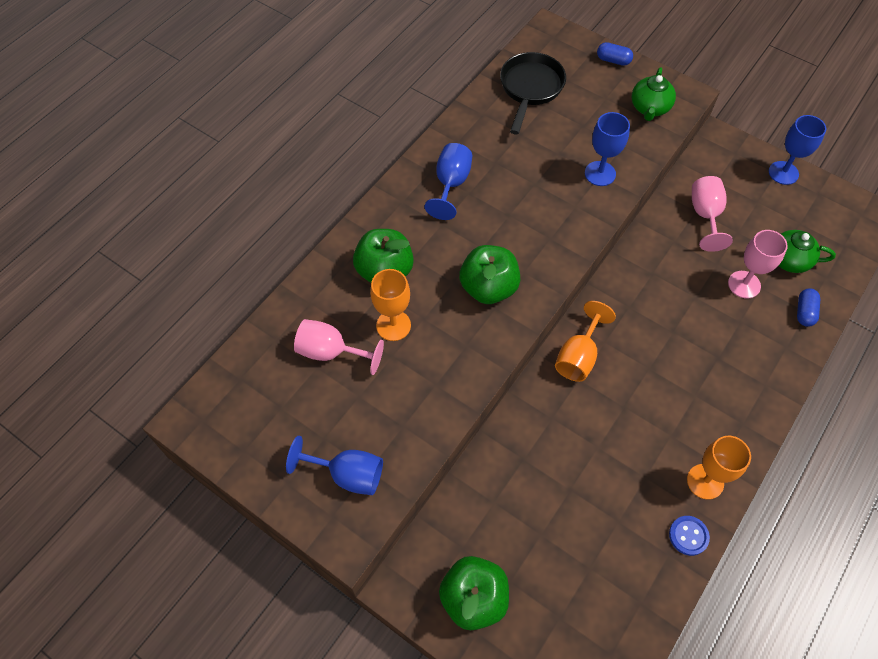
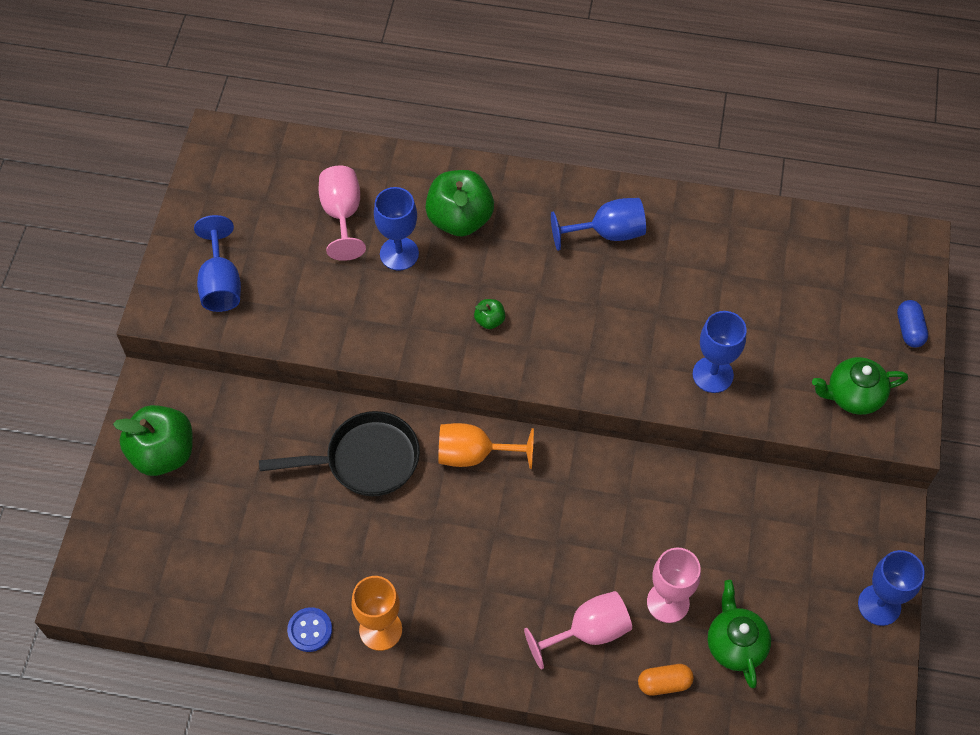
camera: 65 degrees right, 0 degrees up
(393, 325) = (399, 254): orange goblet -> blue goblet
(488, 288) = (489, 320): green apple -> green apple, size x0.44
(530, 89) = (801, 257): black pan -> black pan (365, 460)
(705, 215) = (750, 529): pink goblet -> pink goblet (588, 632)
(804, 312) = (664, 683): blue capsule -> orange capsule

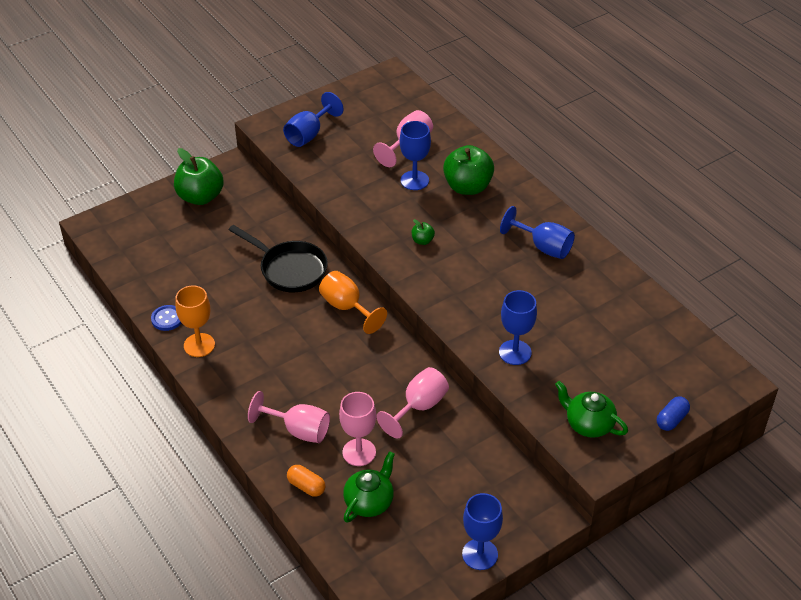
camera: 45 degrees right, 15 degrees down
(664, 504) = (419, 407): none -> pink goblet

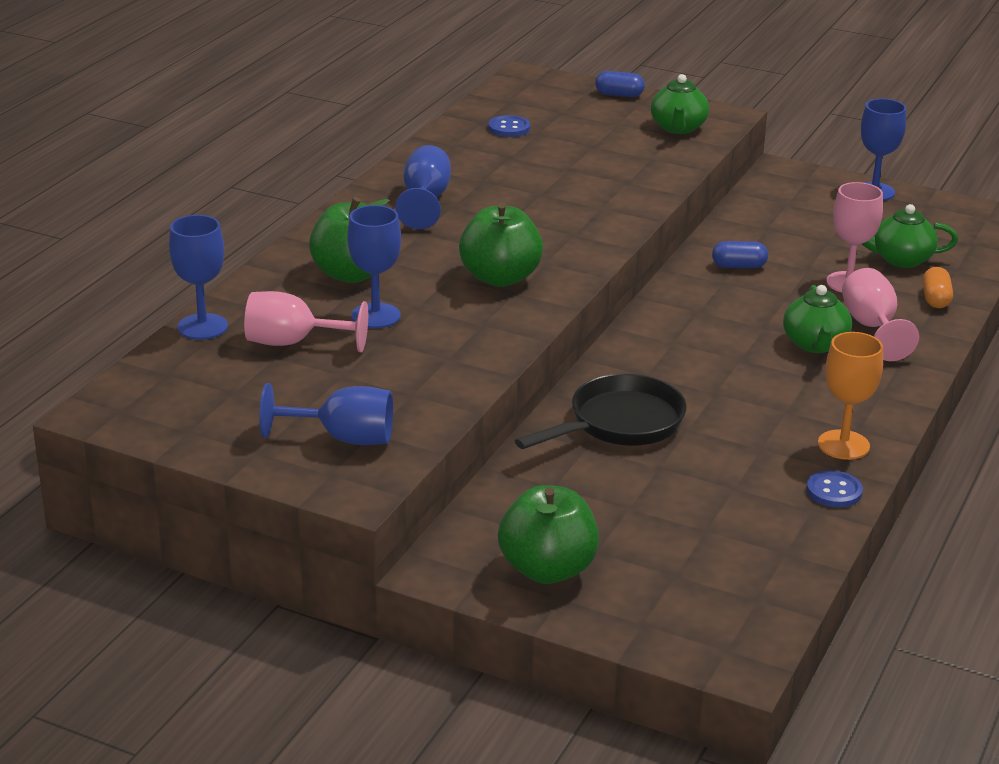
camera: 120 degrees left, 15 degrees down
(289, 269) = (619, 424): black pan -> black pan turned 45 degrees clockwise
(301, 391) = (815, 344): none -> green teapot
(347, 307) = (640, 356): orange goblet -> none
(419, 407) = (739, 266): pink goblet -> blue capsule
(422, 241) = (500, 278): green apple -> green apple, size x2.26
(515, 352) = (626, 181): blue goblet -> blue goblet (202, 327)
(638, 330) = (509, 128): none -> blue button

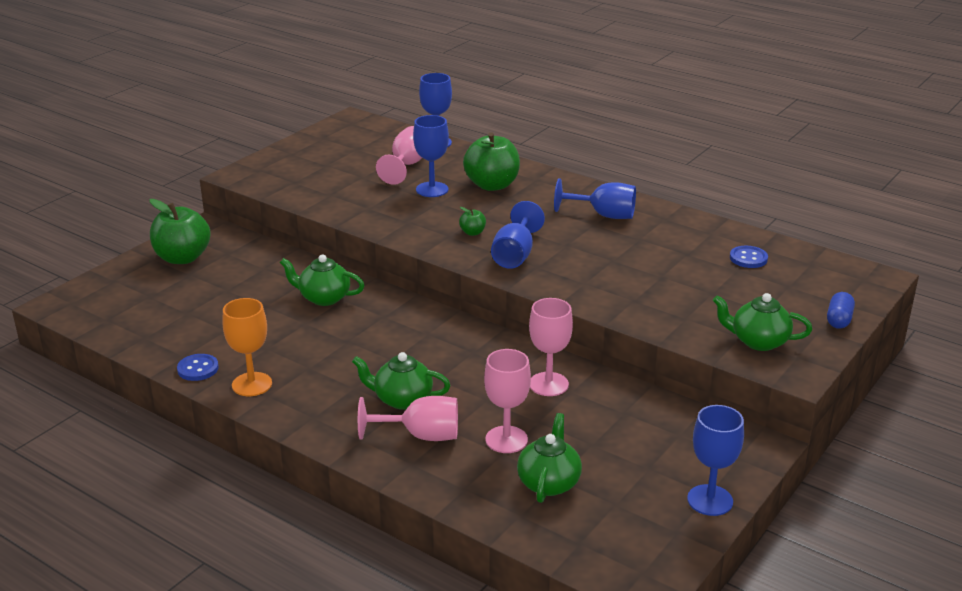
camera: 100 degrees right, 0 degrees up
(343, 438) = (292, 174): blue goblet -> blue goblet (515, 255)
(500, 278) = (472, 233): green apple -> green apple, size x0.44
(619, 424) = (324, 298): black pan -> green teapot
(739, 266) = (548, 384): blue capsule -> pink goblet
(935, 299) = (463, 486): orange capsule -> none

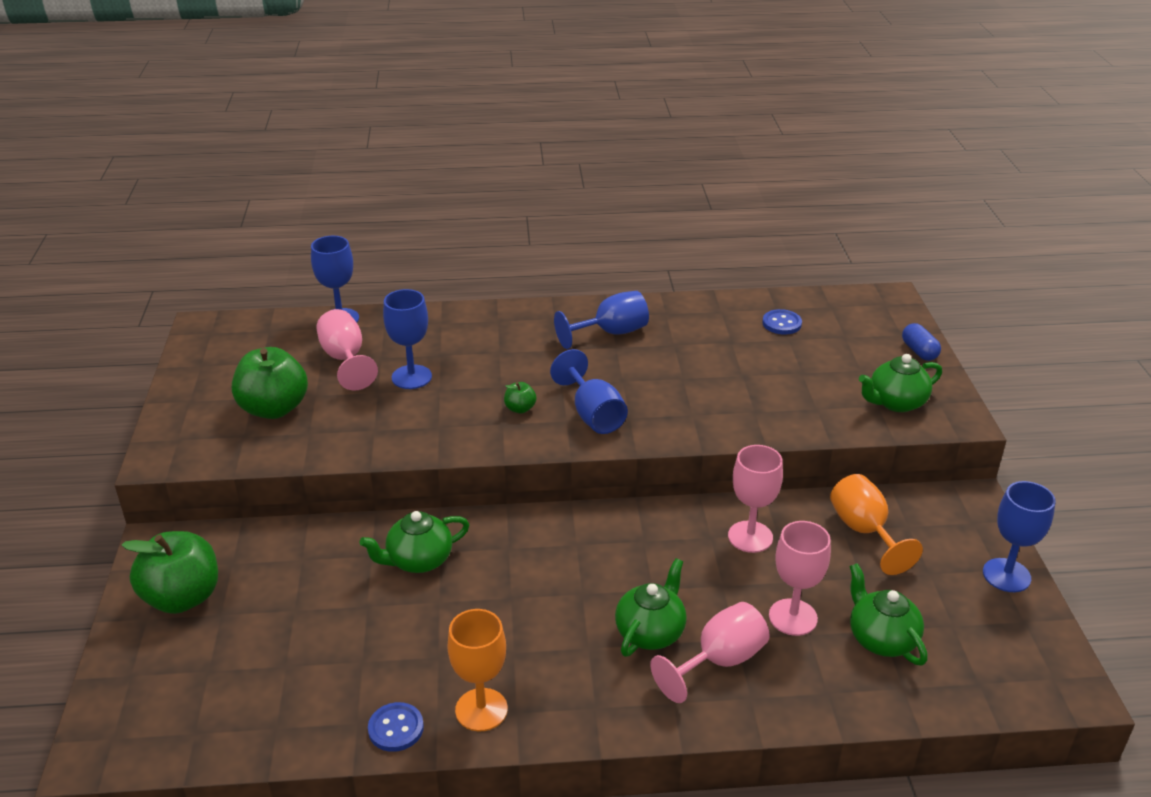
camera: 40 degrees left, 5 degrees up
(402, 399) = (650, 632): green teapot -> green teapot turned 150 degrees clockwise
(492, 185) = (465, 345): green apple -> green apple (274, 408)
(638, 421) = (864, 531): none -> orange goblet

